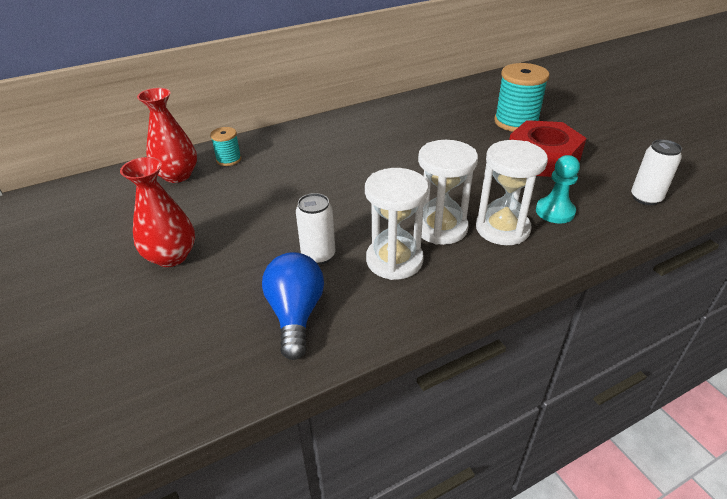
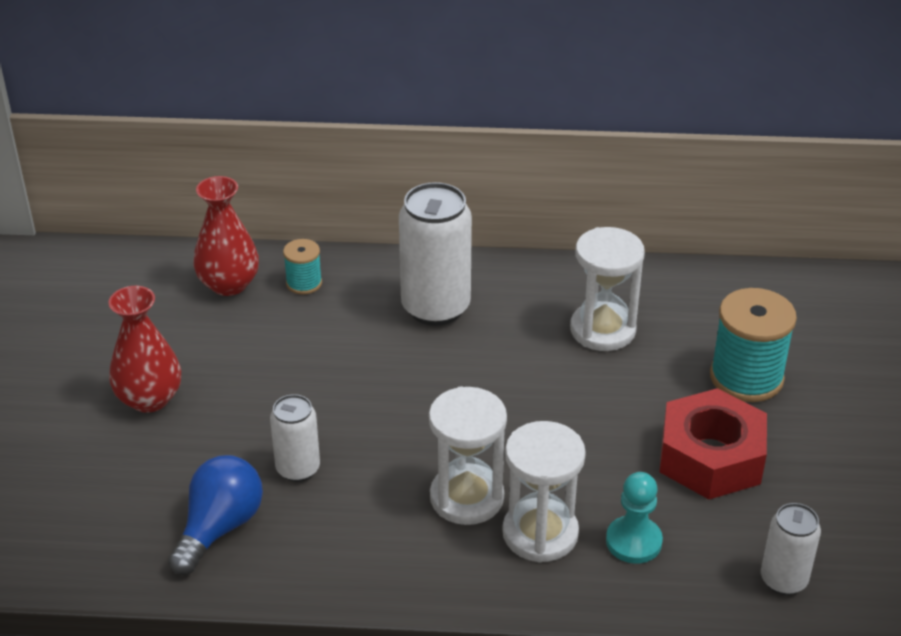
camera: 30 degrees right, 0 degrees up
(322, 145) = (435, 308): none -> white can
(394, 260) = (373, 514): white hourglass -> white hourglass (602, 330)

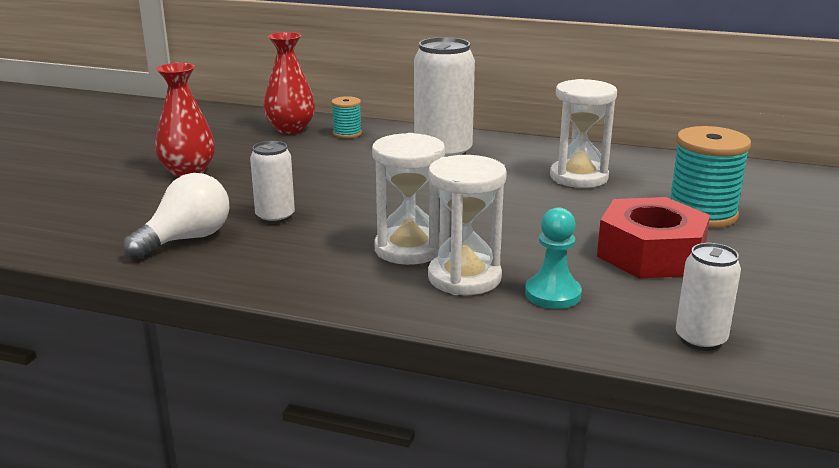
camera: 15 degrees right, 15 degrees down
(219, 528) = (186, 239): blue light bulb -> white light bulb

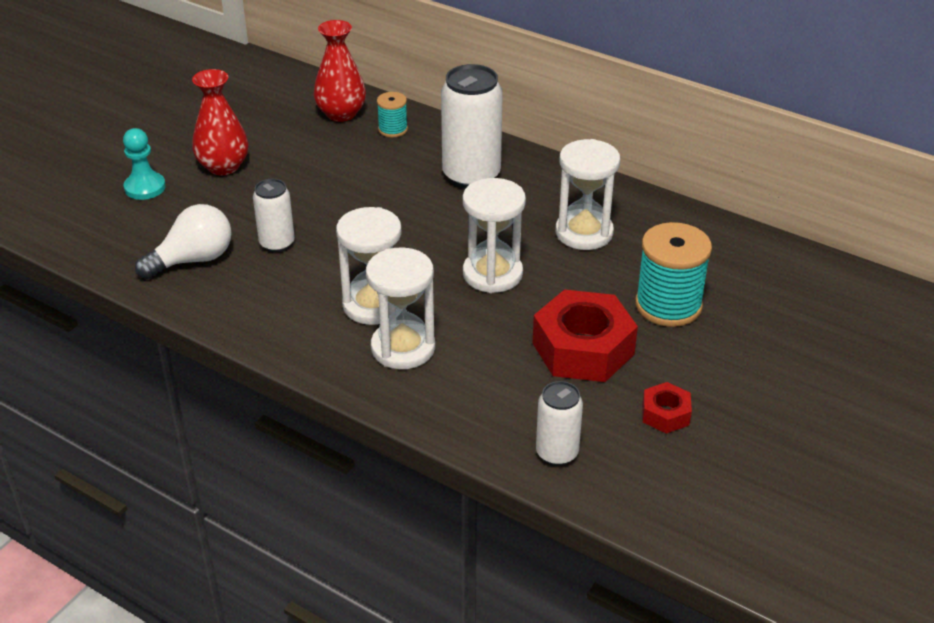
camera: 15 degrees right, 15 degrees up
(515, 213) = (492, 274): none -> white hourglass
(552, 294) = (466, 380): turquoise pawn -> turquoise pawn (145, 187)
(779, 291) = (665, 414): none -> red nut

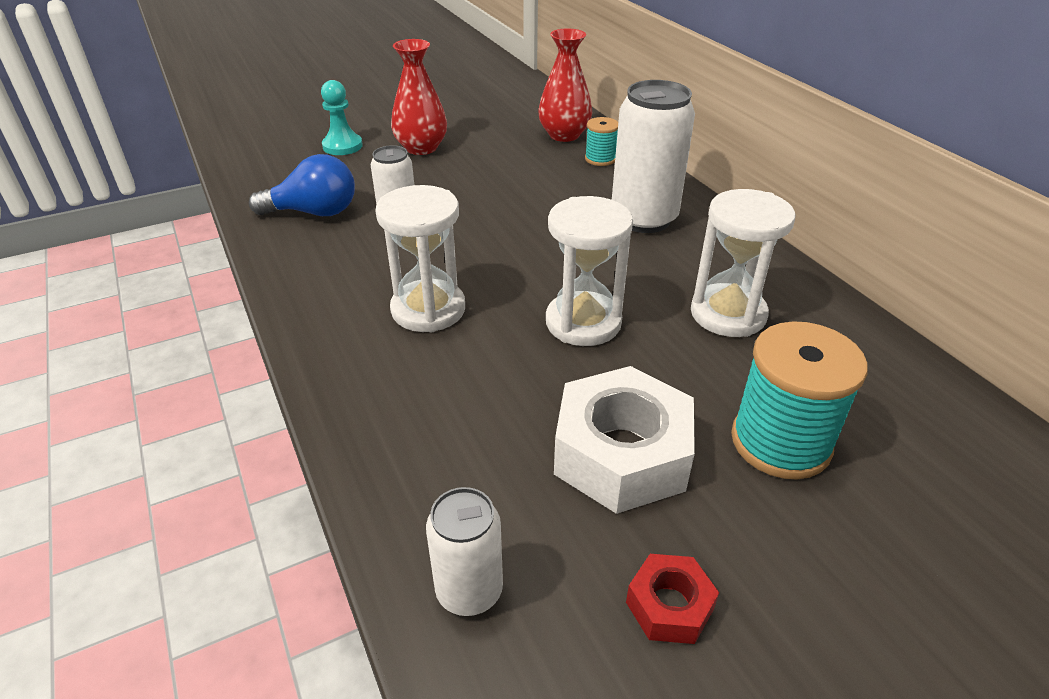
camera: 30 degrees right, 0 degrees up
(193, 260) = (314, 212): white light bulb -> blue light bulb
(403, 348) = (413, 366): white hourglass -> none
(583, 349) = (621, 454): red nut -> white nut

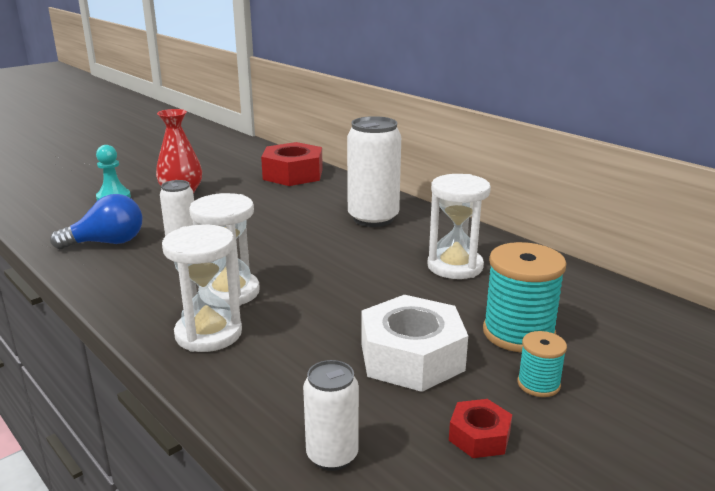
camera: 15 degrees left, 15 degrees down
(564, 135) = (293, 174): red vase -> red nut
(583, 322) = (353, 285): white hourglass -> white hourglass (208, 334)
(600, 159) = (326, 186): turquoise spool -> turquoise spool (538, 384)

